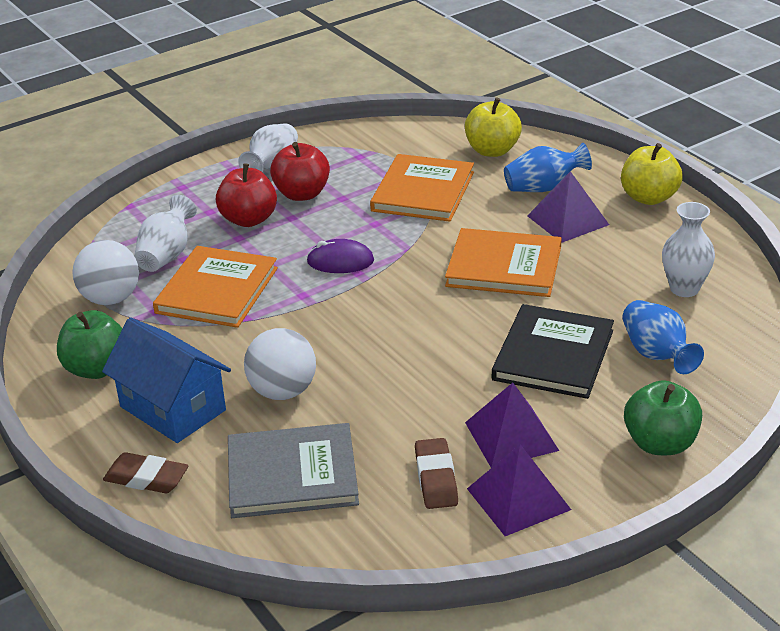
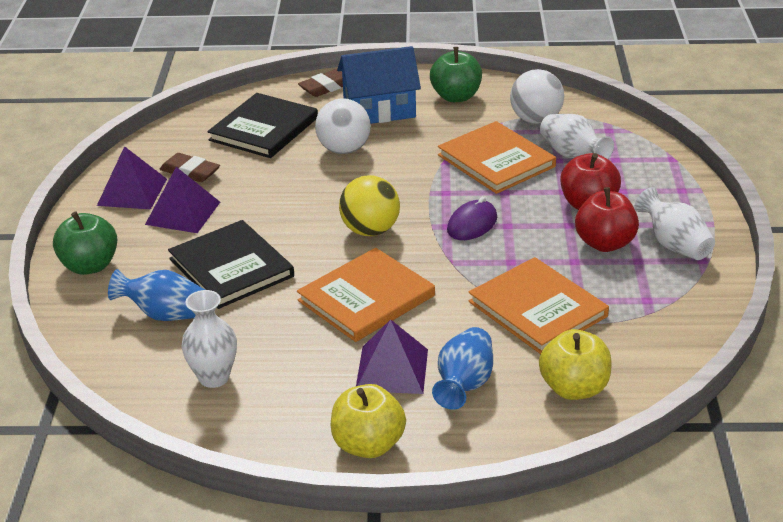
camera: 125 degrees right, 0 degrees up
(292, 474) = (264, 129): grey book -> black book
(409, 308) = (370, 230): none -> yellow ball

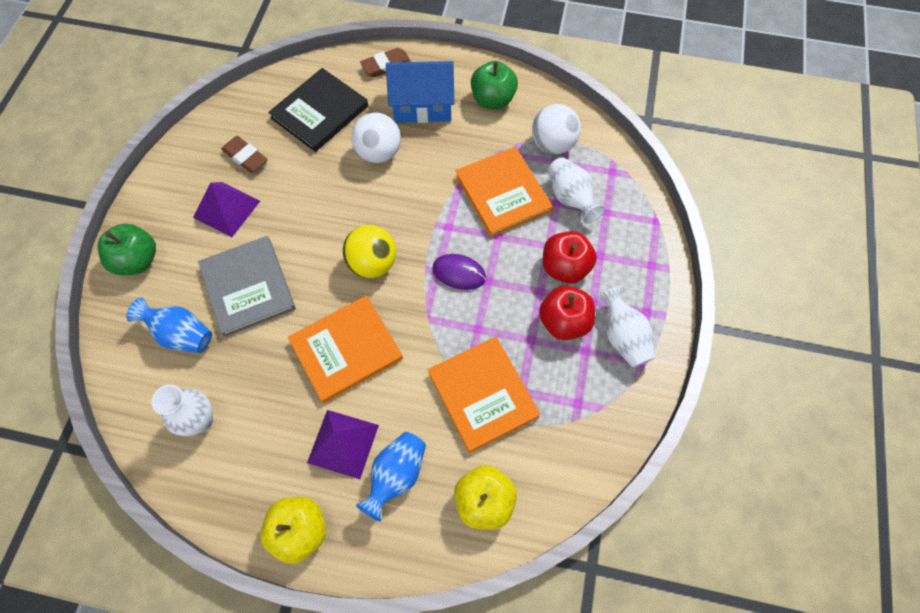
camera: 10 degrees right, 30 degrees up
(132, 192) = (193, 173): purple pyramid -> none
(231, 267) = (248, 287): black book -> grey book
(472, 224) = (459, 273): purple mouse -> purple mouse turned 60 degrees clockwise

